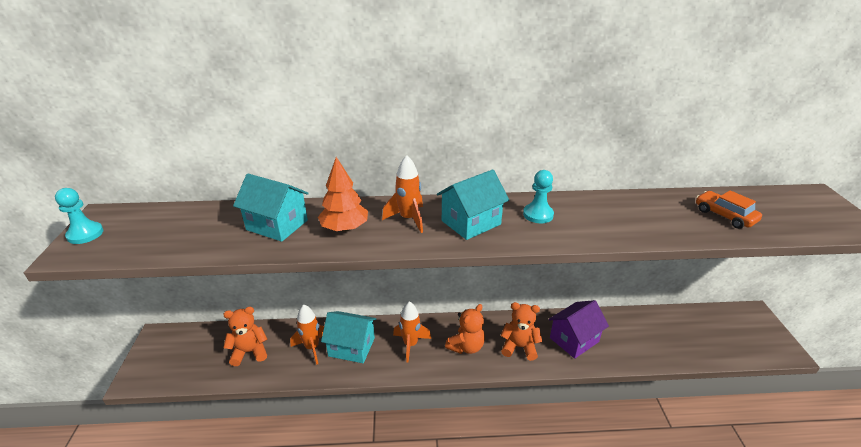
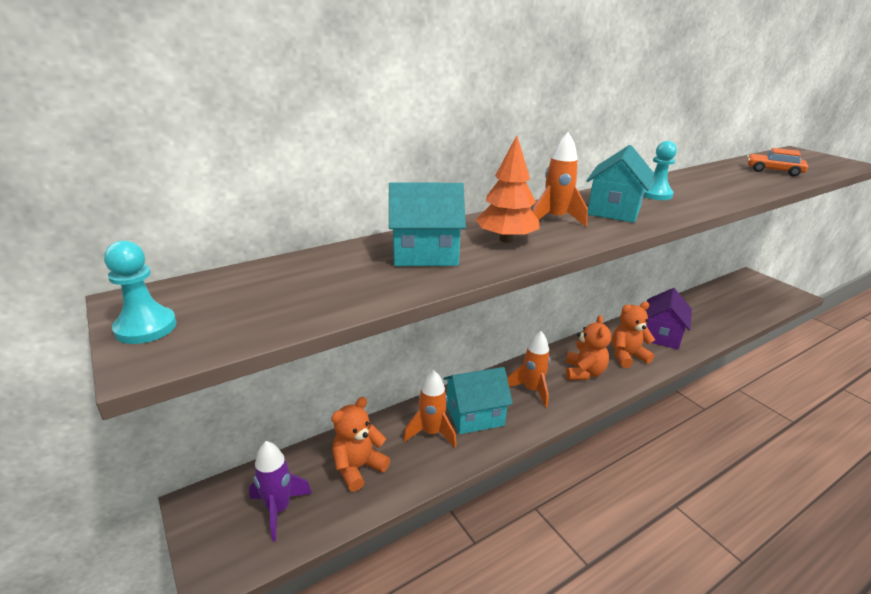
camera: 30 degrees left, 5 degrees down
(189, 358) = (279, 509): none -> purple rocket

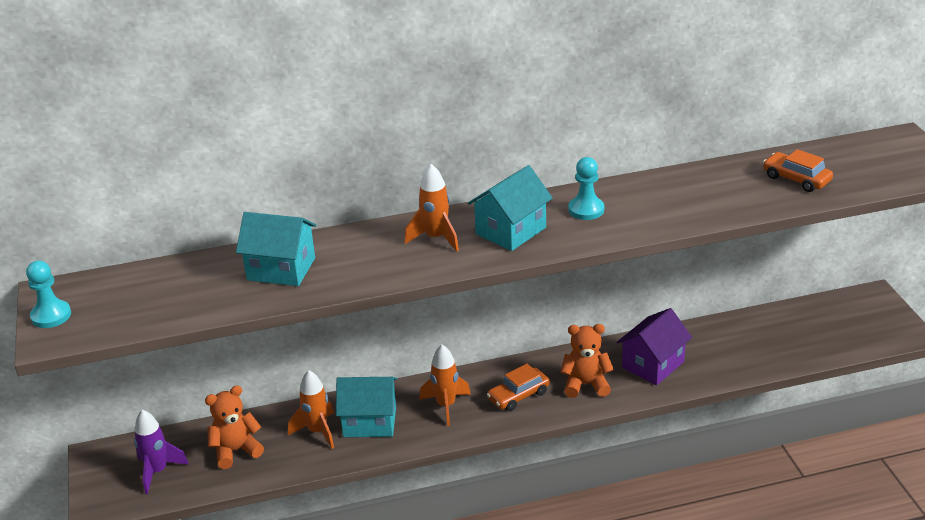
camera: 20 degrees right, 5 degrees up
(506, 239) = (365, 260): orange tree -> none
(584, 372) = (518, 395): orange teddy bear -> orange car

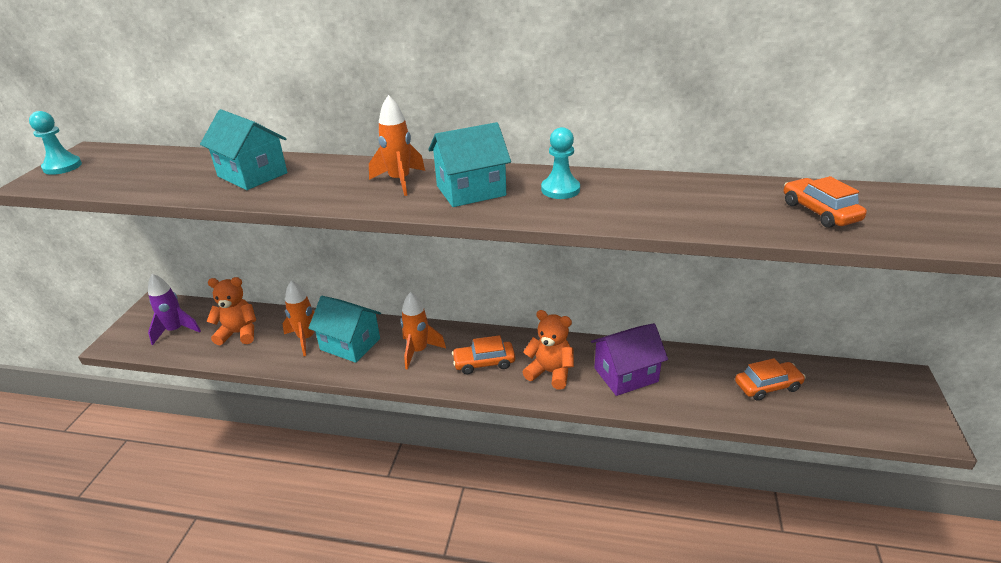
camera: 25 degrees right, 0 degrees up
(773, 336) = (767, 386): none -> orange car

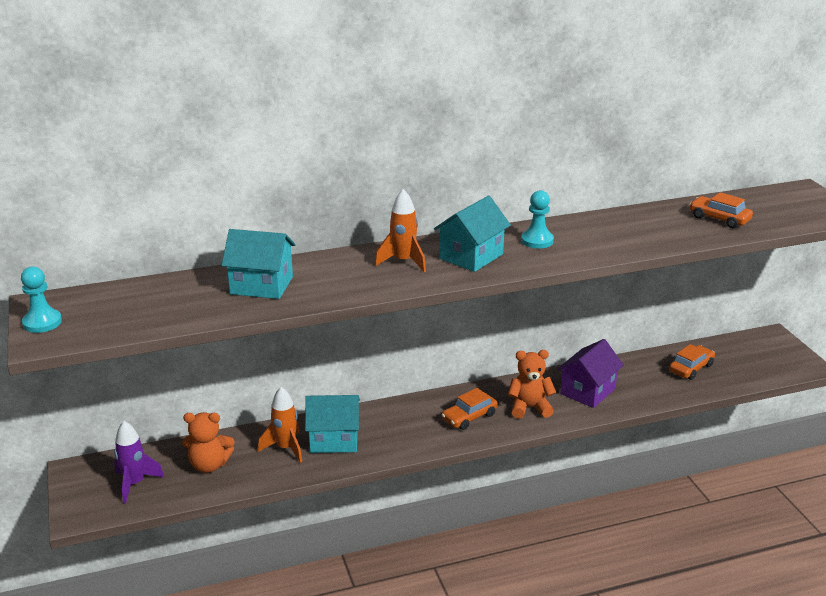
camera: 30 degrees left, 5 degrees down
(239, 333) = (209, 465): orange teddy bear -> orange teddy bear turned 150 degrees counterclockwise
(418, 351) = (403, 426): orange rocket -> none

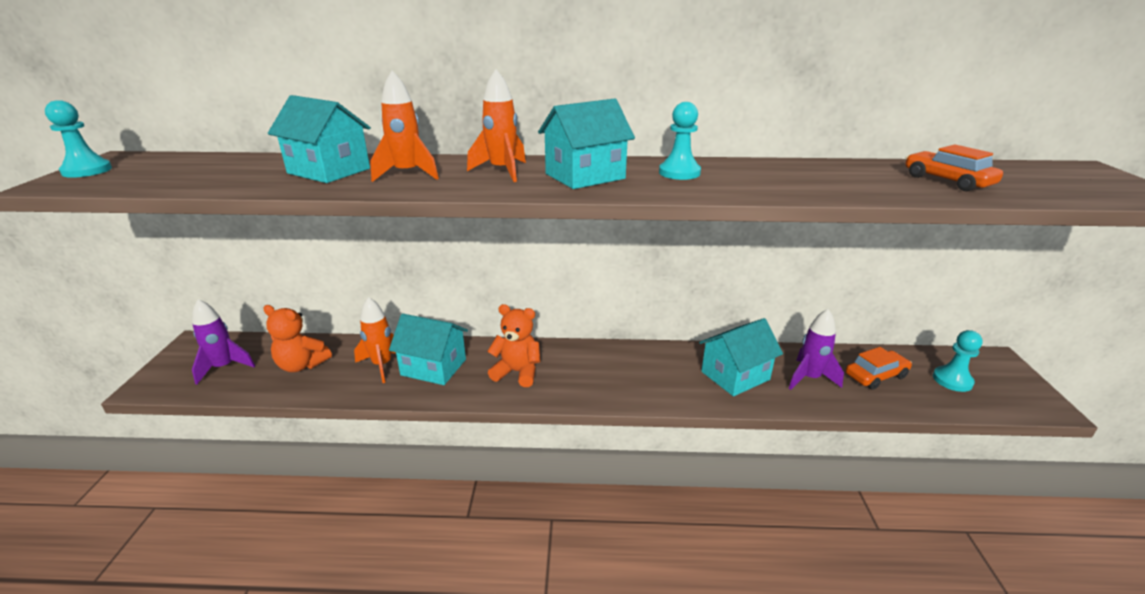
camera: 20 degrees right, 0 degrees up
(332, 278) = (407, 174): none -> orange rocket
(469, 417) = (585, 375): orange car -> none
(529, 407) = (658, 379): orange teddy bear -> orange teddy bear (517, 372)
(588, 391) = (735, 376): purple house -> turquoise house
(644, 381) = (809, 378): none -> purple rocket
(745, 360) = (952, 380): none -> turquoise pawn

